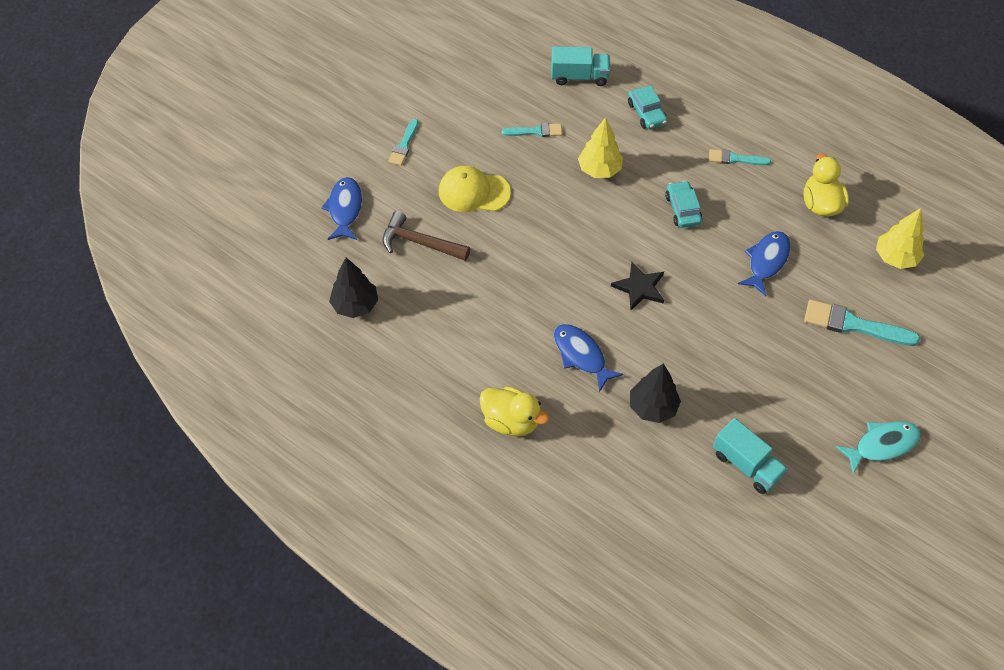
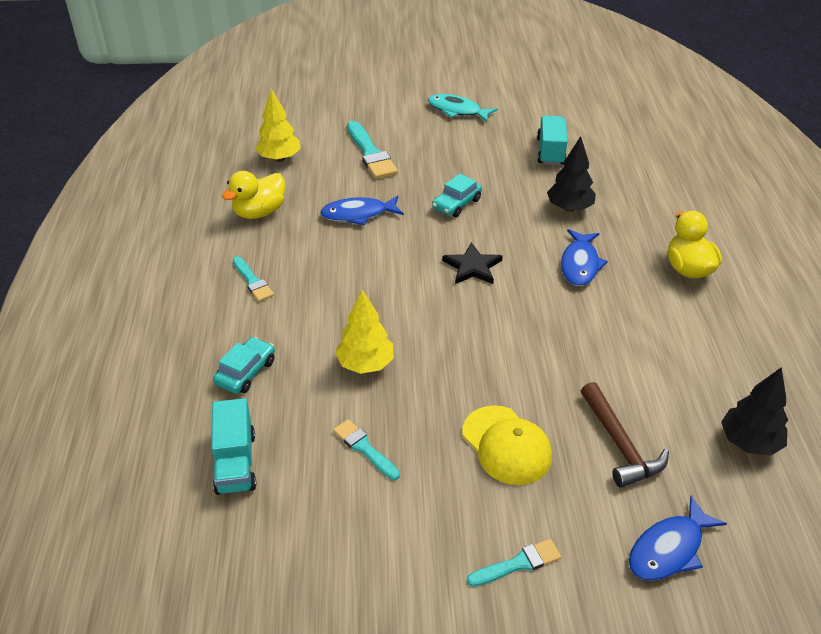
camera: 130 degrees left, 15 degrees down
(579, 76) = (236, 462): turquoise truck -> turquoise truck turned 150 degrees counterclockwise
(682, 209) = (354, 284): turquoise car -> turquoise car (456, 204)

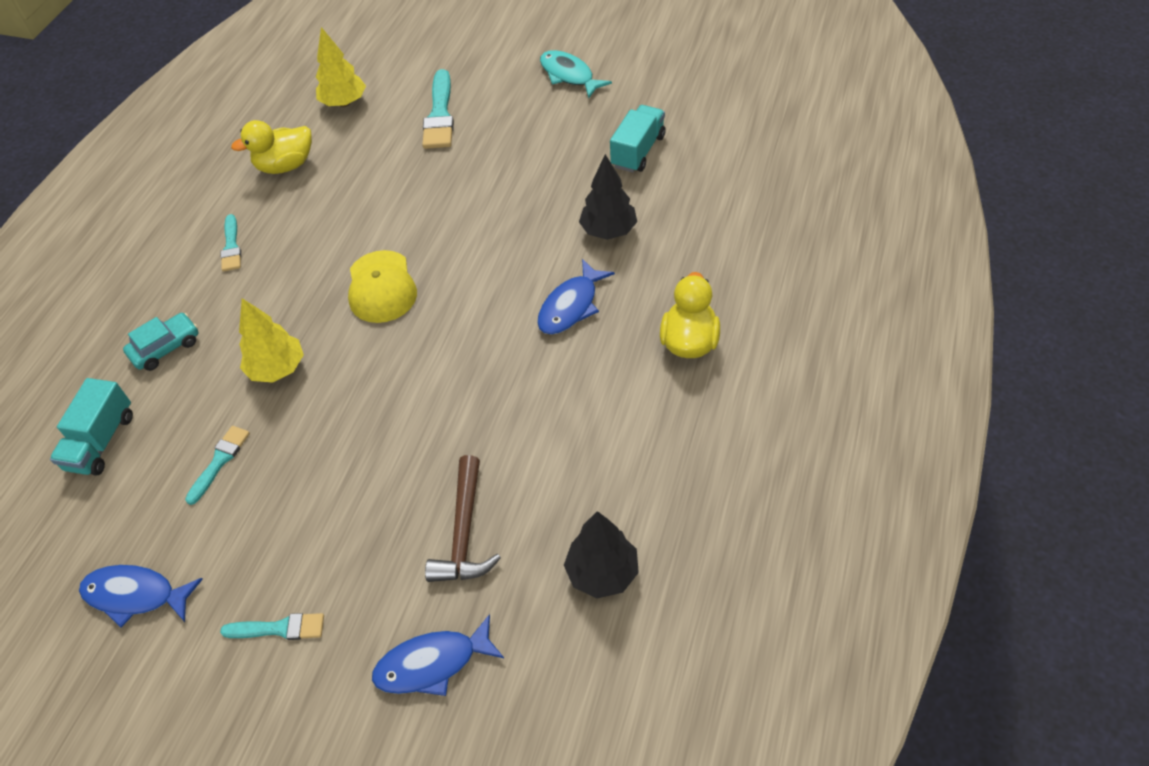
camera: 25 degrees right, 10 degrees up
(358, 214) = (379, 189): blue fish -> blue fish (135, 595)
(364, 448) = (219, 461): turquoise brush -> turquoise brush turned 45 degrees clockwise
(456, 204) = (489, 199): turquoise car -> none
(472, 267) = (454, 281): black star -> none
(506, 445) = (352, 499): yellow cap -> yellow cap (381, 287)

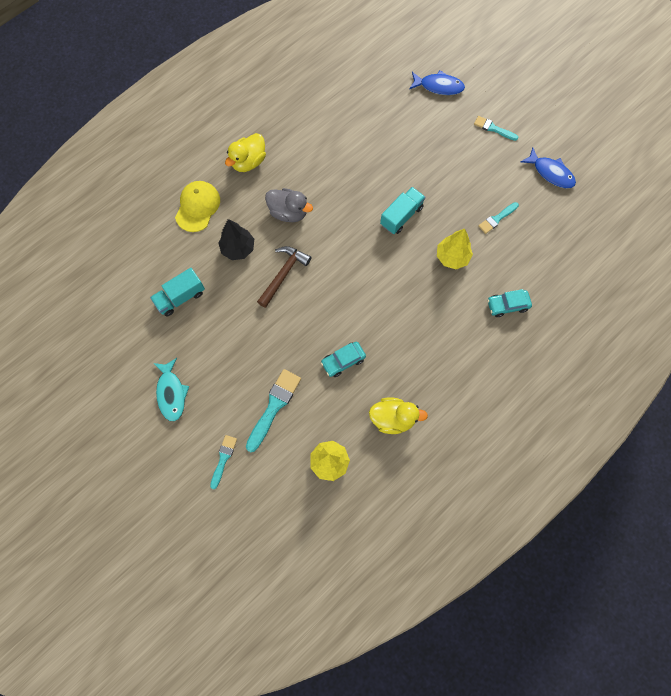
camera: 155 degrees left, 20 degrees up
(101, 441) = (553, 262): turquoise truck -> turquoise truck (401, 216)
(231, 246) = (450, 363): turquoise brush -> turquoise brush (223, 459)
(379, 187) = (343, 361): none -> turquoise car
(381, 287) = (377, 280): yellow cap -> yellow cap (197, 207)
(464, 532) = (401, 128): brown hammer -> brown hammer (283, 274)
(571, 306) = (288, 212): blue fish -> grey duck
(602, 573) = (356, 85): black tree -> none

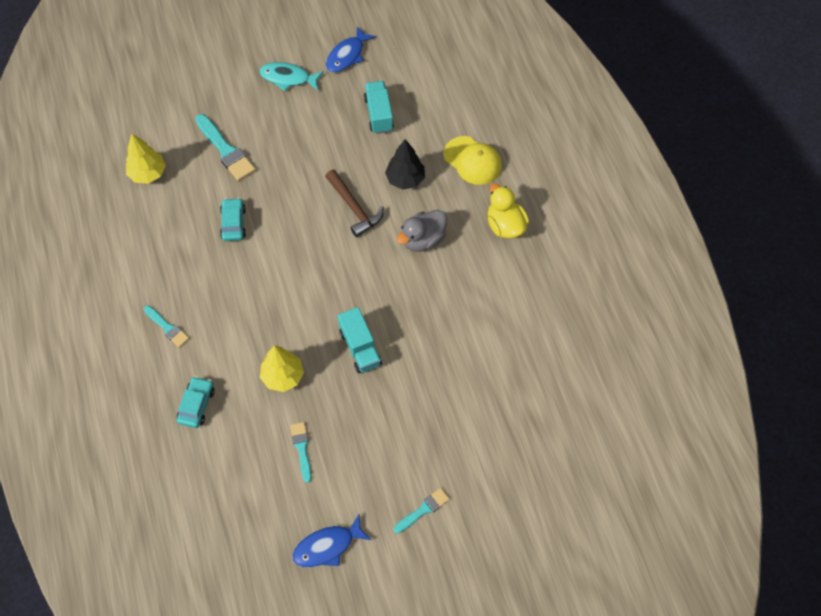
camera: 115 degrees right, 10 degrees down
(223, 459) = (204, 96): turquoise brush -> turquoise brush (167, 327)
(393, 418) = (152, 241): yellow duck -> none
(439, 86) = (516, 474): blue fish -> blue fish (347, 55)

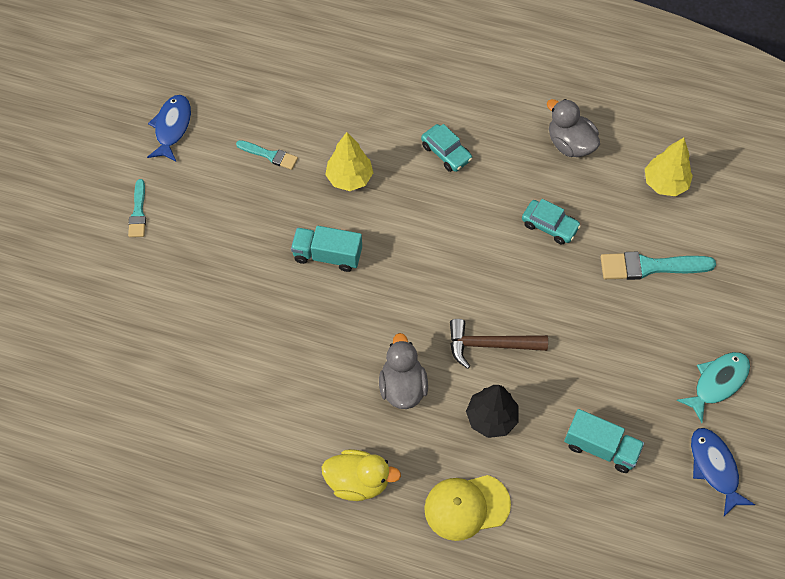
camera: 125 degrees right, 0 degrees up
(150, 248) = (570, 144): none -> grey duck
(167, 327) = (470, 117): turquoise brush -> none
(196, 405) = (375, 101): turquoise car -> turquoise car (446, 152)

